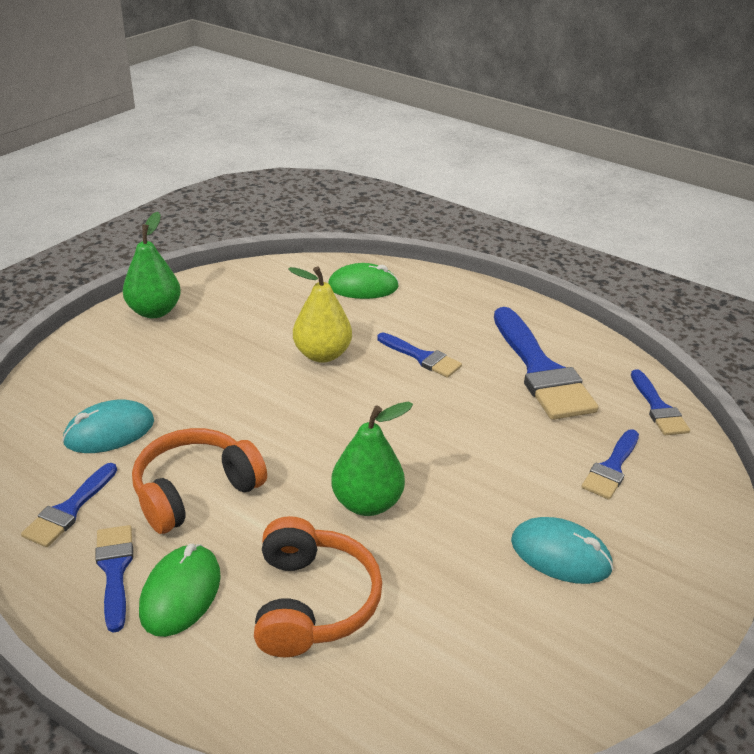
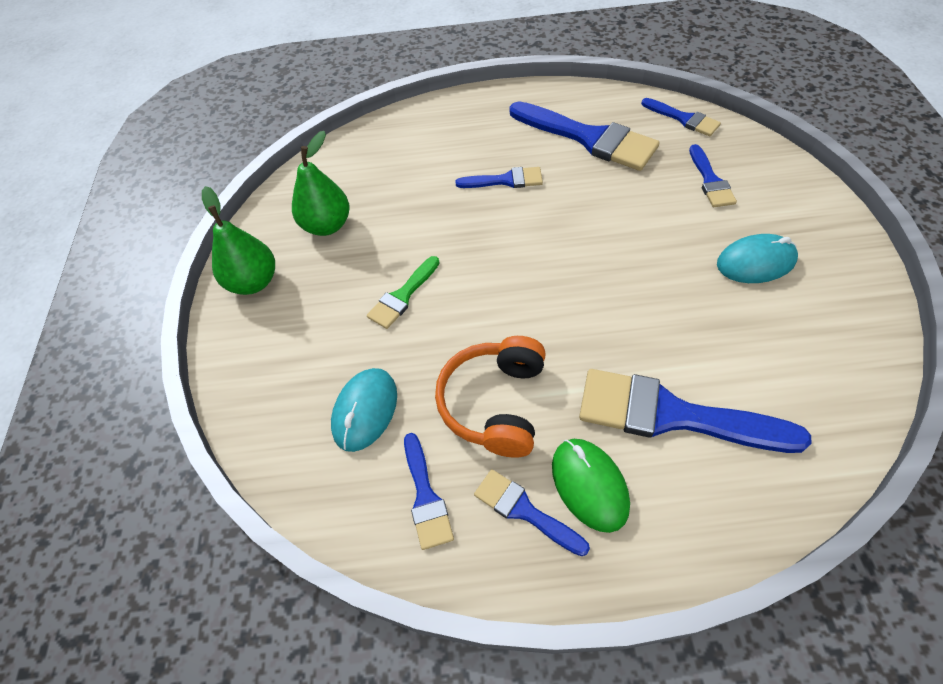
camera: 35 degrees left, 20 degrees up
(234, 382) = (403, 296): none -> green brush
(312, 602) = (672, 415): orange headphones -> blue brush
(322, 354) = (435, 226): yellow pear -> none
(363, 287) = (390, 149): green mouse -> none
(367, 503) = (612, 317): green pear -> green pear (327, 225)

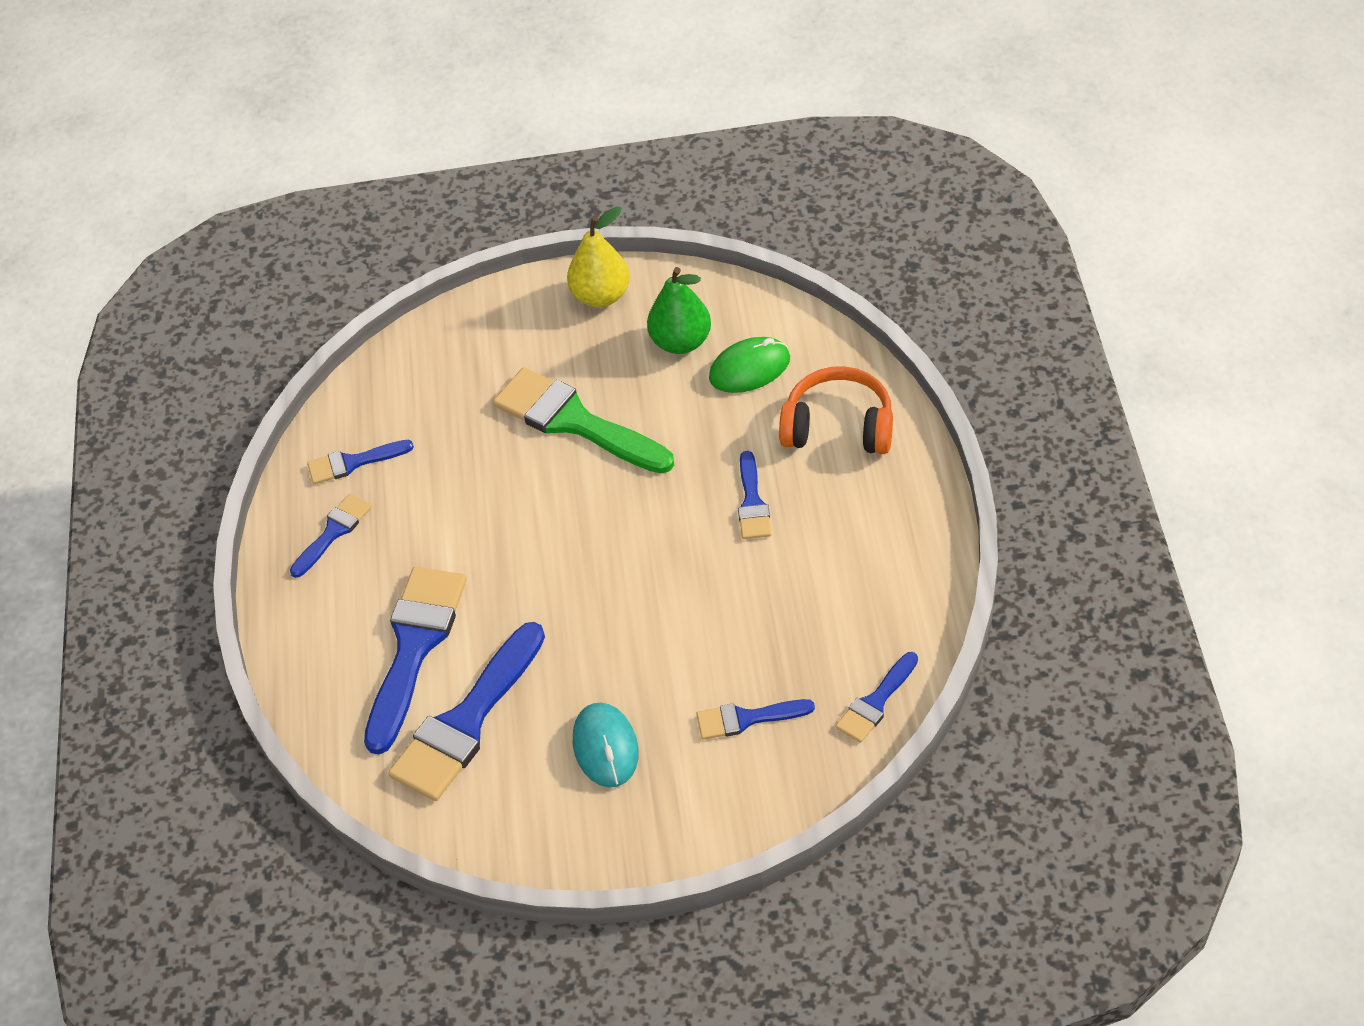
camera: 90 degrees right, 5 degrees down
(253, 282) = (601, 296): green pear -> yellow pear
(365, 410) = (441, 409): turquoise mouse -> none
(403, 296) = (575, 422): green brush -> green brush, size x1.90
(494, 403) = (440, 506): orange headphones -> orange headphones (838, 427)
(589, 138) = (833, 590): blue brush -> blue brush (466, 721)
(589, 485) = (351, 579): green mouse -> green mouse (749, 369)

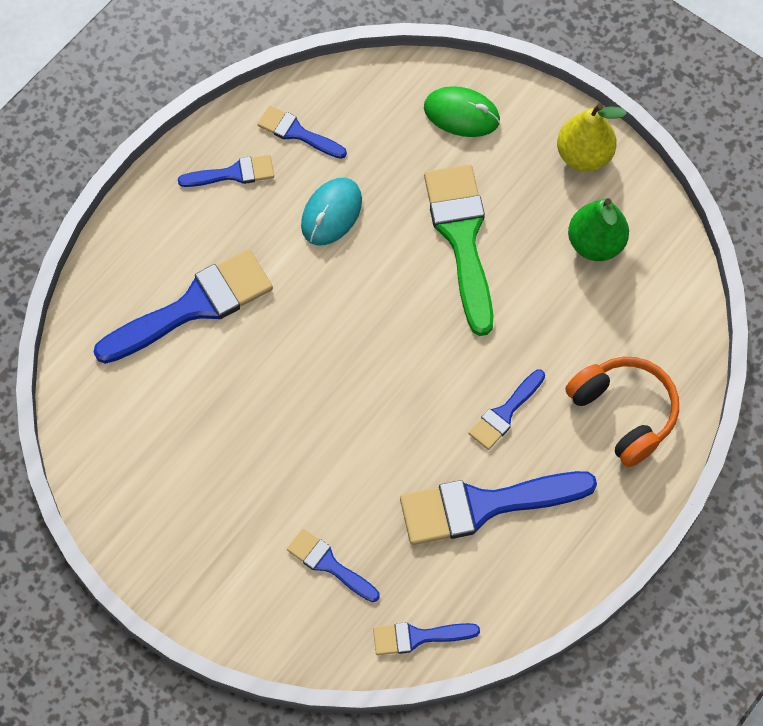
camera: 40 degrees right, 15 degrees up
(466, 721) = (168, 391): blue brush -> blue brush (484, 505)
(605, 747) = (226, 494): turquoise mouse -> turquoise mouse (331, 213)
(749, 369) = (617, 309): green mouse -> green mouse (461, 114)

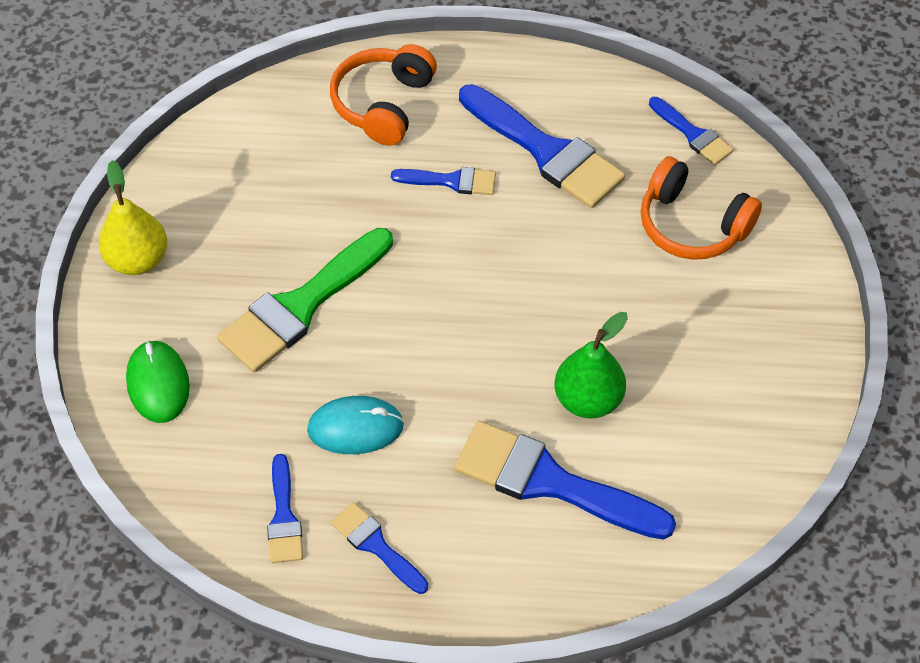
camera: 125 degrees left, 10 degrees down
(329, 564) = (692, 225): blue brush -> orange headphones
(595, 244) = (230, 203): green pear -> green pear (588, 399)

